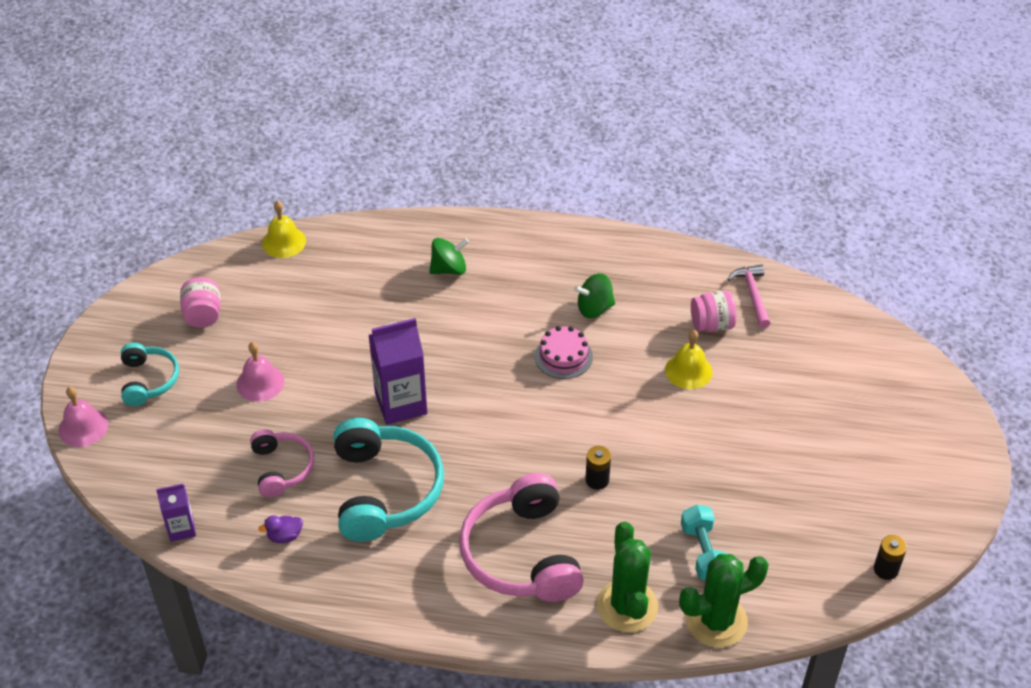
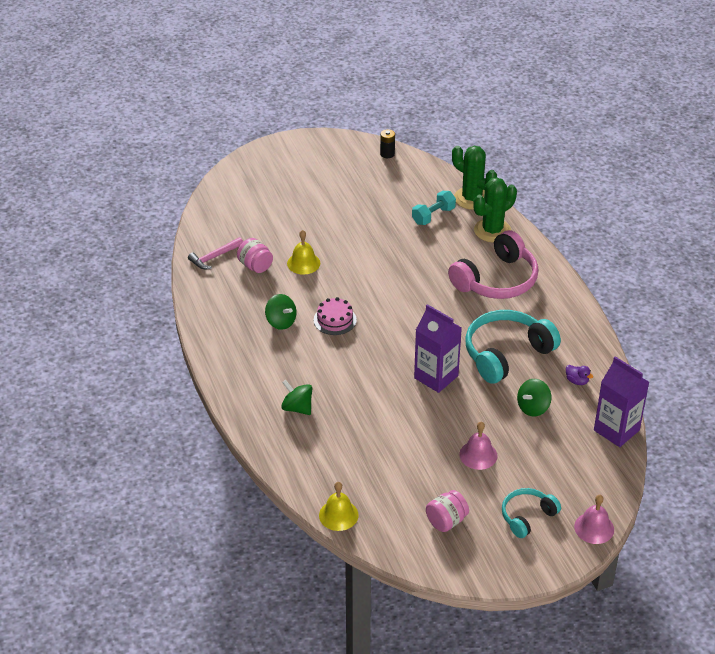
camera: 120 degrees left, 5 degrees down
(181, 529) = (616, 430): purple carton -> purple carton, size x1.78
(282, 468) = (533, 407): pink headphones -> green spinning top
(597, 480) = (420, 270): black battery -> none

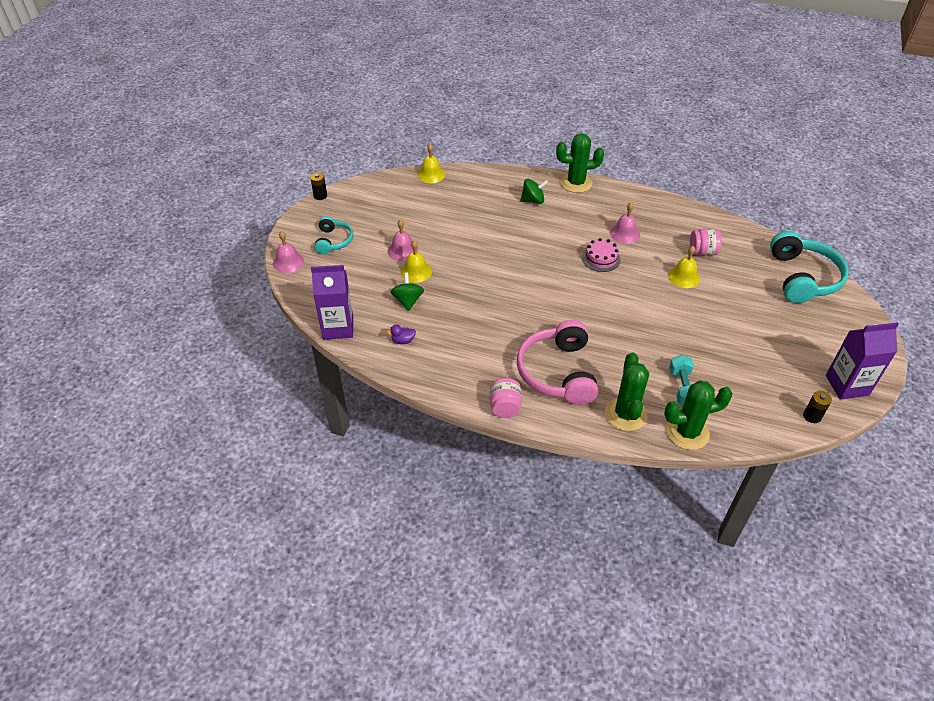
camera: 130 degrees right, 5 degrees up
(214, 257) = (732, 237): pink hammer -> none
(233, 392) = (576, 183): none -> green cactus
(281, 322) = (624, 233): green spinning top -> pink bell
(436, 377) = (490, 273): purple carton -> purple carton (847, 385)
(446, 521) = (374, 209): pink jar -> pink jar (505, 407)
(478, 584) = (320, 196): none -> black battery
(493, 426) = (416, 271): none -> yellow bell
(506, 353) = (472, 322): turquoise headphones -> turquoise headphones (802, 277)

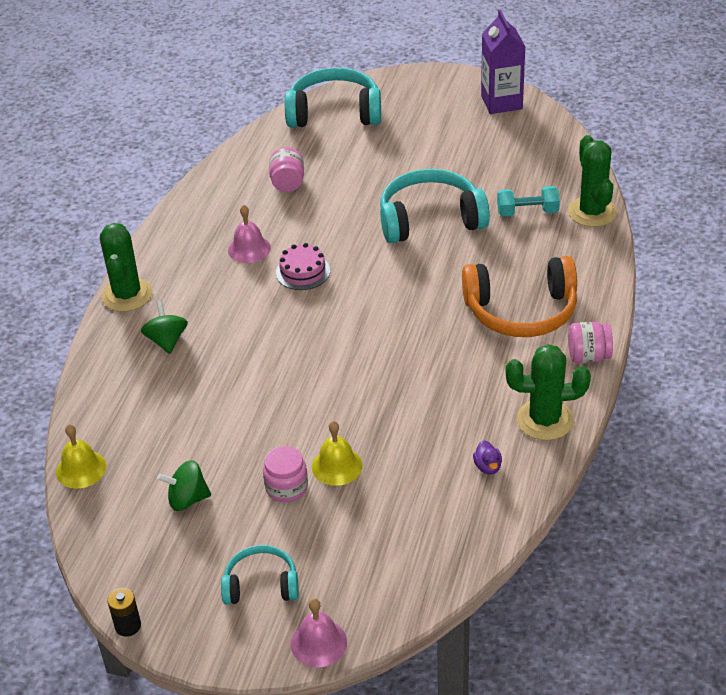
camera: 90 degrees left, 5 degrees down
(338, 328) = (471, 547): purple carton -> none
(402, 250) = (286, 487): pink bell -> pink jar
(408, 301) = (404, 469): green spinning top -> green spinning top (187, 499)
(557, 372) = (521, 311): pink headphones -> orange headphones
(625, 414) = (576, 256): green cactus -> green cactus (545, 420)
(666, 327) = (430, 219): none -> turquoise headphones
(684, 277) = (337, 201): yellow bell -> none
(812, 416) = (549, 128): black battery -> none

